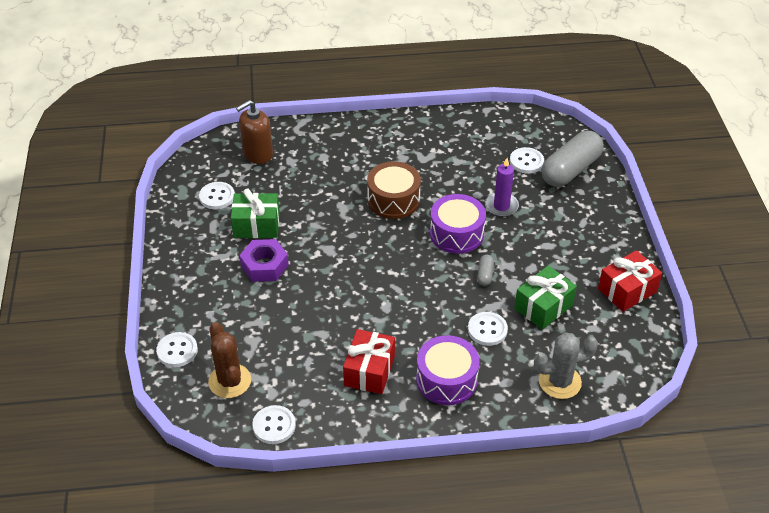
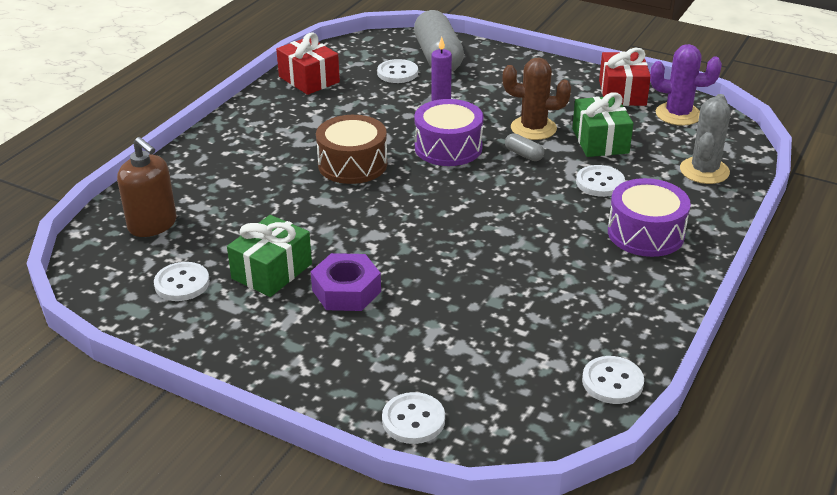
camera: 55 degrees left, 10 degrees down
(230, 381) = (509, 392): brown cactus -> brown cactus (533, 128)
(258, 154) = (152, 225): brown soap dispenser -> brown soap dispenser turned 45 degrees counterclockwise
(369, 371) = (588, 278): red gift -> red gift (309, 79)
(628, 335) = (678, 114): none -> purple cactus

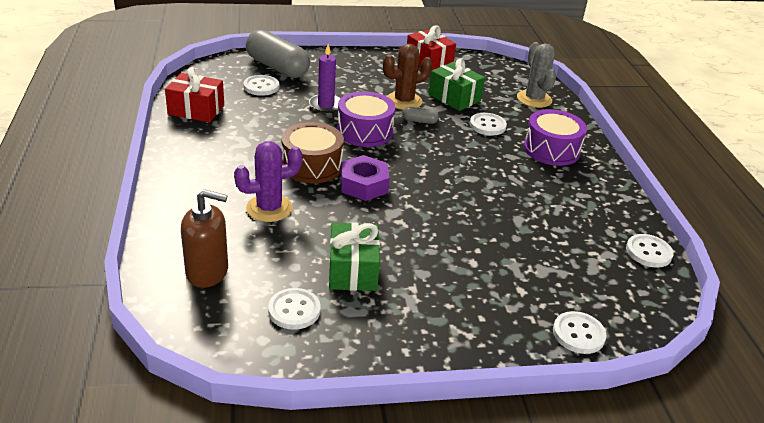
camera: 40 degrees left, 0 degrees up
(346, 291) = (424, 262): purple nut -> purple nut (364, 185)
(678, 114) = (477, 67): purple cactus -> purple cactus (269, 208)

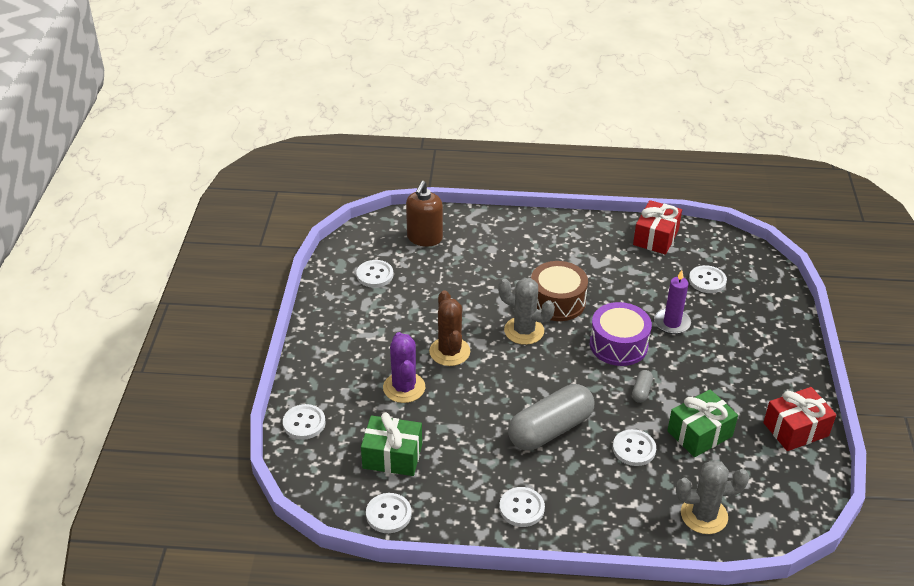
camera: 105 degrees right, 5 degrees up
(269, 208) = (496, 272): purple cactus -> purple cactus (404, 388)
(277, 67) = (754, 295): grey capsule -> grey capsule (550, 429)
(353, 270) = (410, 308): green gift -> green gift (392, 456)
(364, 185) = (524, 331): purple nut -> grey cactus
(404, 101) = (686, 386): brown cactus -> brown cactus (449, 352)
(551, 150) = (580, 494): purple drum -> none
(586, 177) = (521, 508): none -> white button

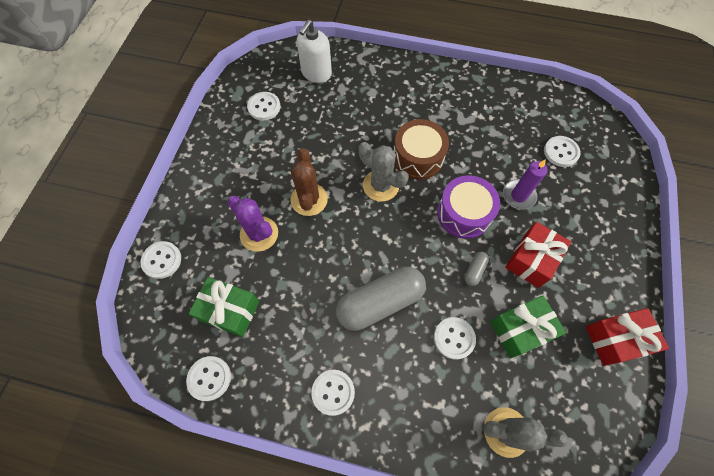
camera: 10 degrees right, 25 degrees up
(404, 388) = (259, 234): purple cactus -> purple cactus turned 45 degrees counterclockwise
(424, 238) = (316, 73): brown soap dispenser -> white soap dispenser
(655, 237) = (522, 98): red gift -> red gift (531, 260)

